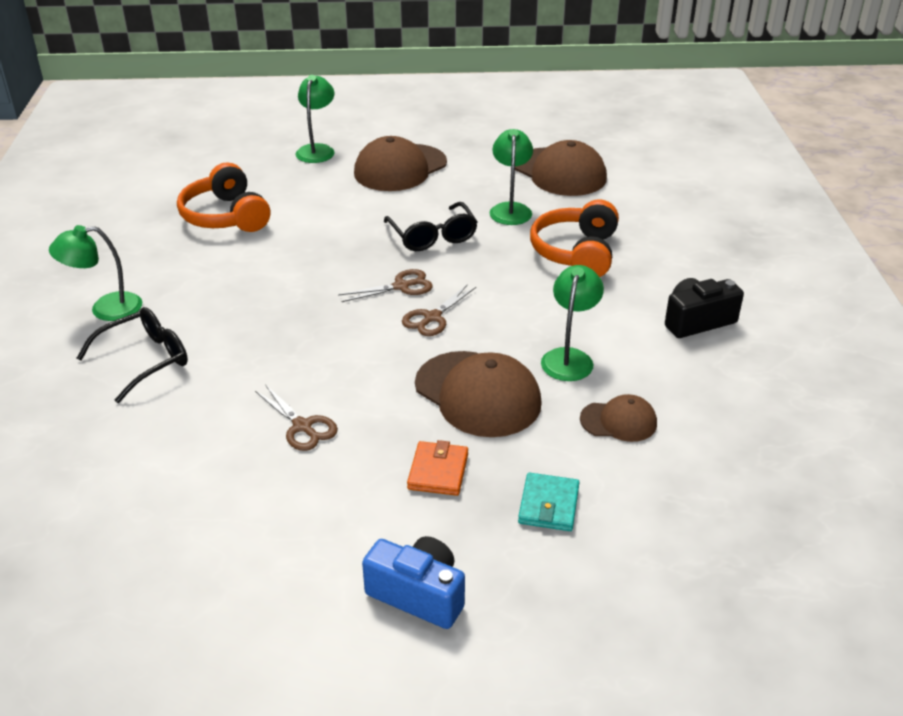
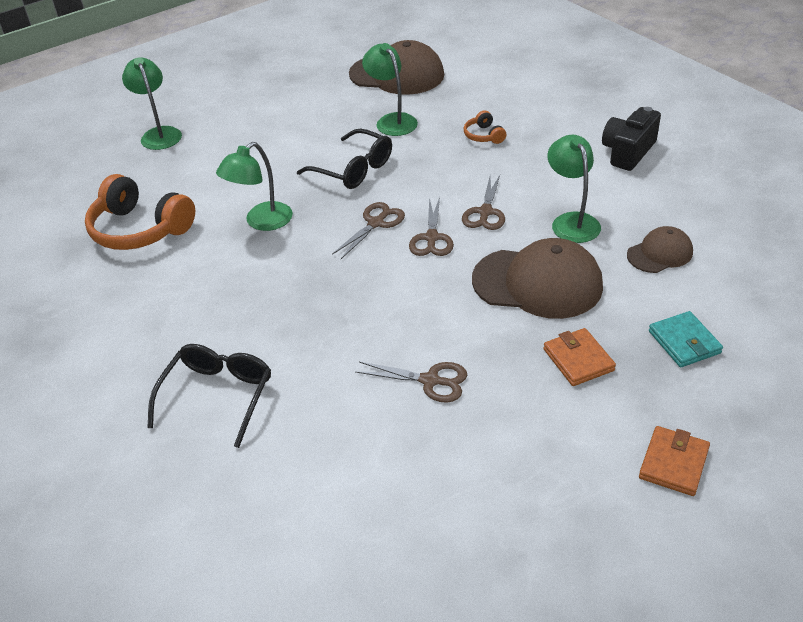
camera: 30 degrees left, 5 degrees up
(105, 309) = (119, 368): green lamp -> green lamp (261, 222)
(400, 168) = (257, 121): brown cap -> none
(418, 594) = (673, 463): blue camera -> orange wallet
(501, 317) = (485, 212): none -> brown scissors
(576, 253) = (484, 135): orange headphones -> orange headphones, size x0.46

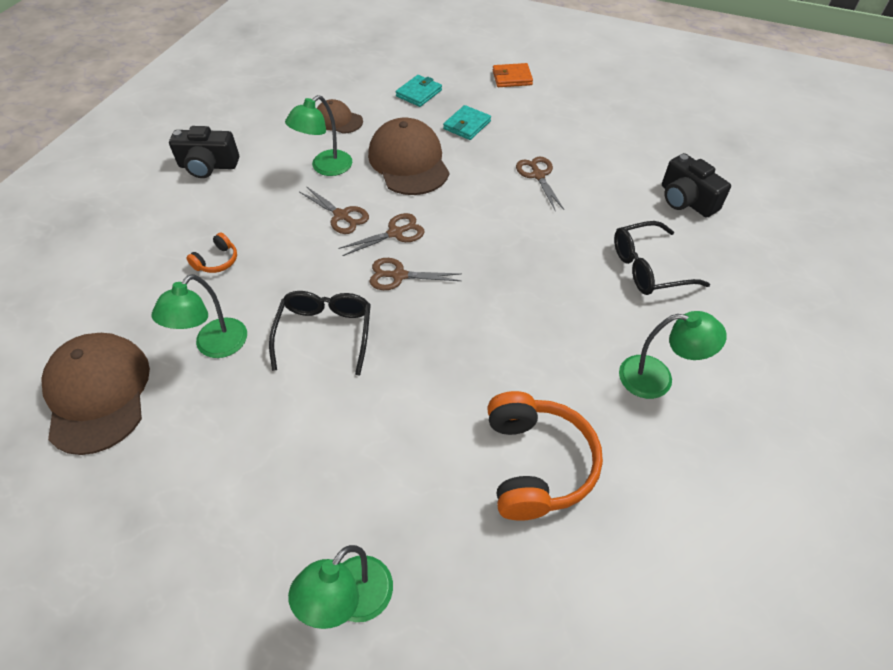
camera: 125 degrees left, 10 degrees up
(261, 222) = (452, 360): green lamp -> green lamp (657, 378)
(268, 503) = (686, 200): none -> black camera
(485, 212) = (341, 216): brown scissors -> brown scissors turned 60 degrees clockwise
(578, 360) = (467, 125): orange wallet -> turquoise wallet

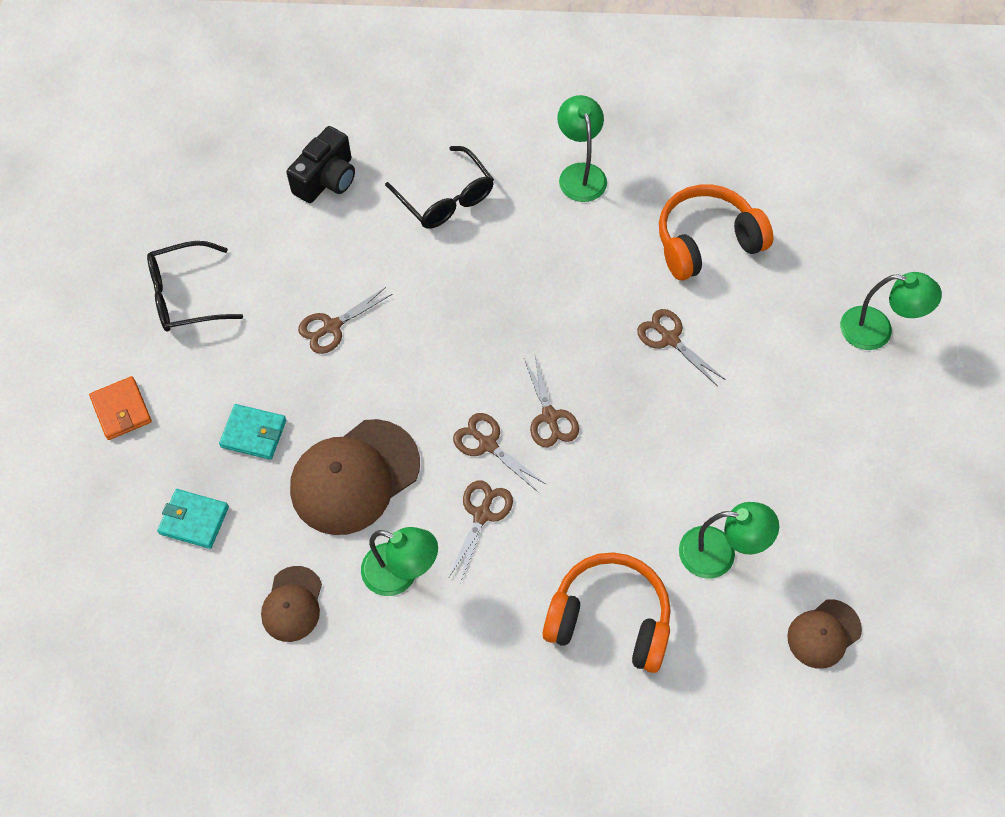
camera: 110 degrees left, 10 degrees up
(98, 393) = (824, 634): brown cap -> brown cap, size x0.54
(208, 166) = (451, 732): black camera -> none
(217, 261) = (609, 619): orange headphones -> orange headphones, size x2.17
(325, 332) = (654, 456): black glasses -> black glasses (185, 296)
(433, 386) = (670, 339): none -> brown scissors

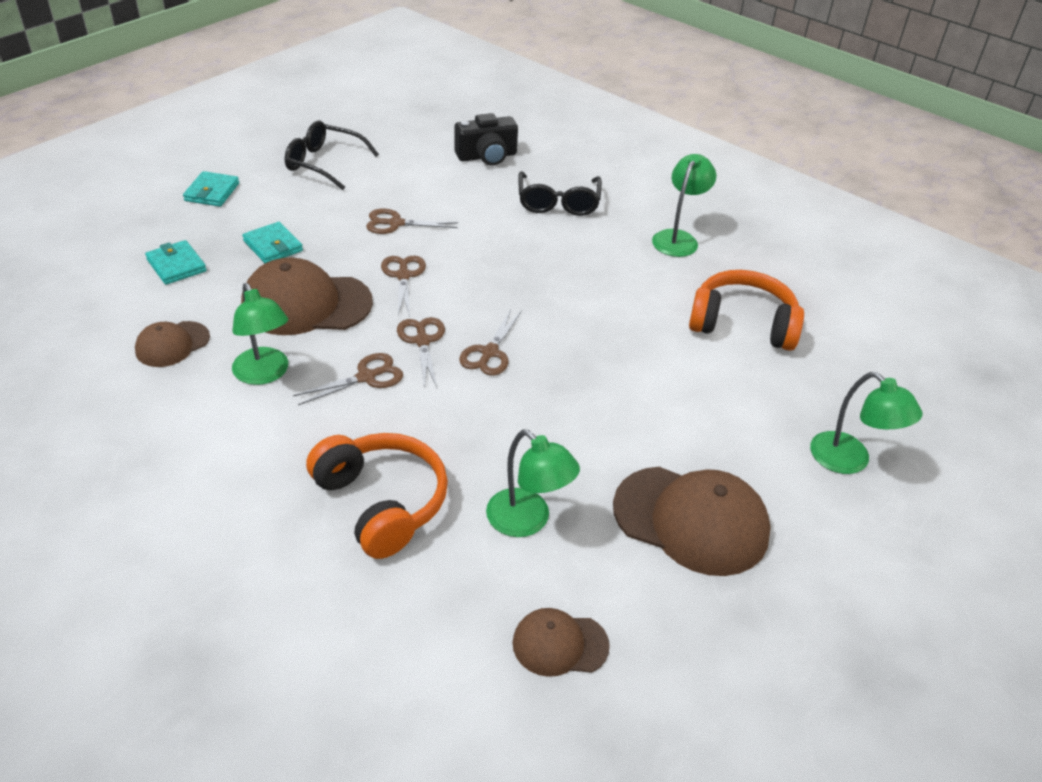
camera: 35 degrees right, 20 degrees down
(121, 410) = (212, 192): orange wallet -> turquoise wallet
(670, 339) = (644, 362): brown scissors -> brown scissors (403, 276)
(820, 466) = (691, 520): none -> brown cap

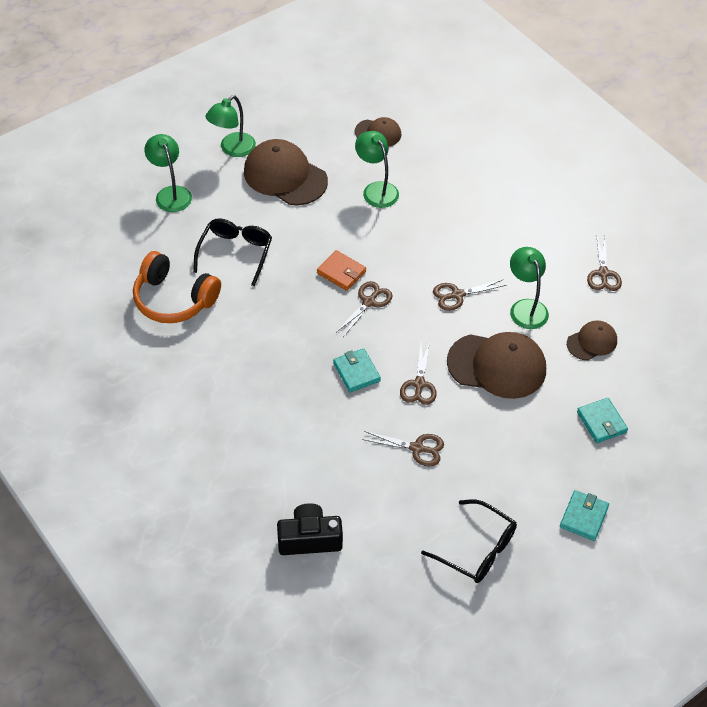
camera: 165 degrees left, 10 degrees up
(273, 246) = (524, 434): turquoise wallet -> turquoise wallet (356, 372)
(382, 502) = (456, 211): orange headphones -> none
(422, 341) = (414, 319): brown scissors -> brown scissors (603, 273)
(540, 384) = (341, 272): none -> orange wallet
(558, 203) = (262, 455): black glasses -> black glasses (235, 253)
(678, 238) = (174, 394): green lamp -> green lamp (232, 149)

